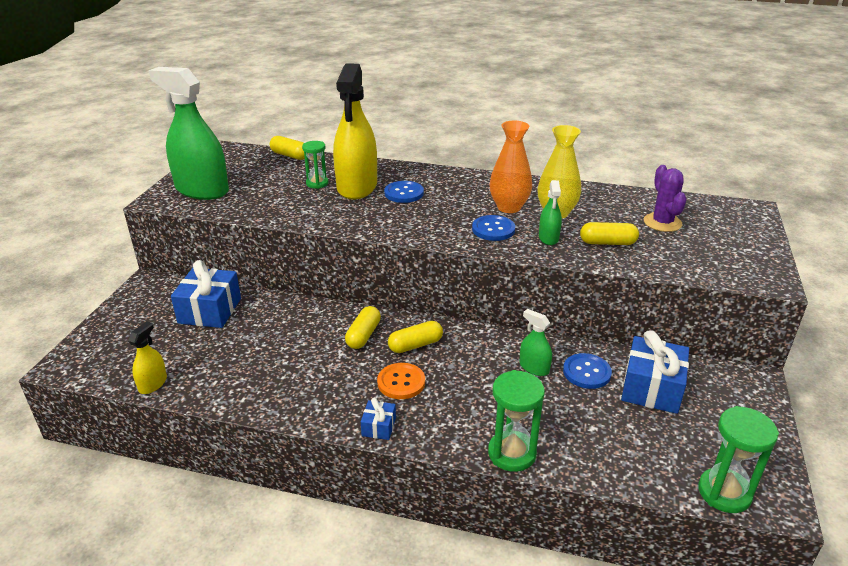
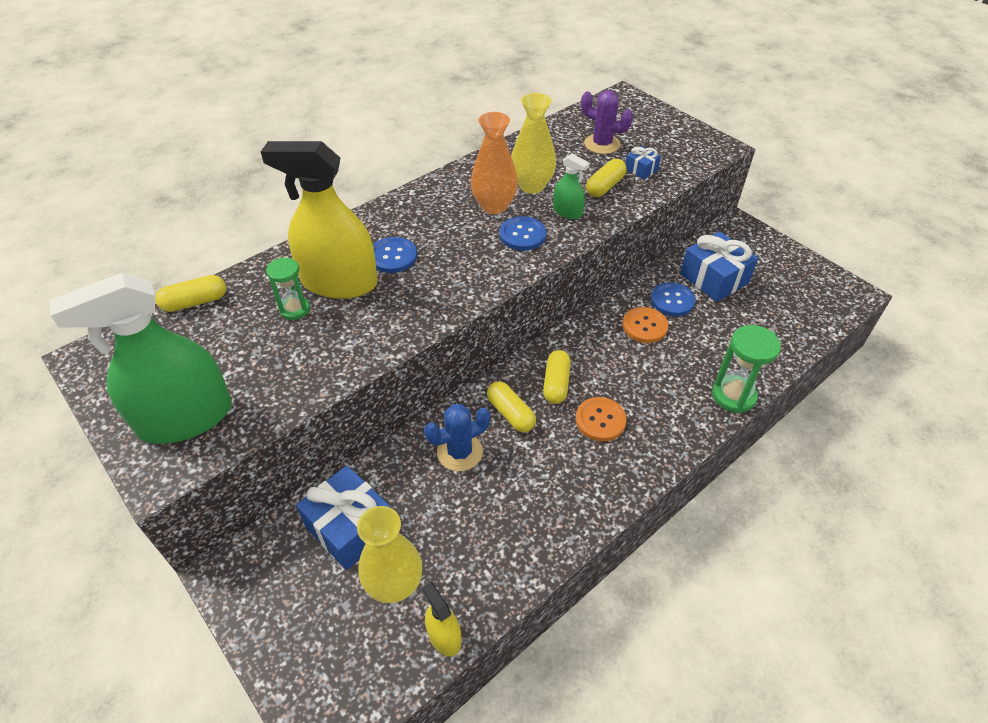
camera: 55 degrees left, 15 degrees up
(179, 346) = (394, 584): none -> yellow vase
(307, 327) = (459, 452): none -> blue cactus
(357, 186) = (339, 282): yellow spray bottle -> yellow spray bottle turned 150 degrees clockwise
(378, 427) = (648, 465): blue gift -> blue gift (641, 169)
(534, 367) = (644, 326): green spray bottle -> orange button
(724, 493) = (833, 310): green hourglass -> none

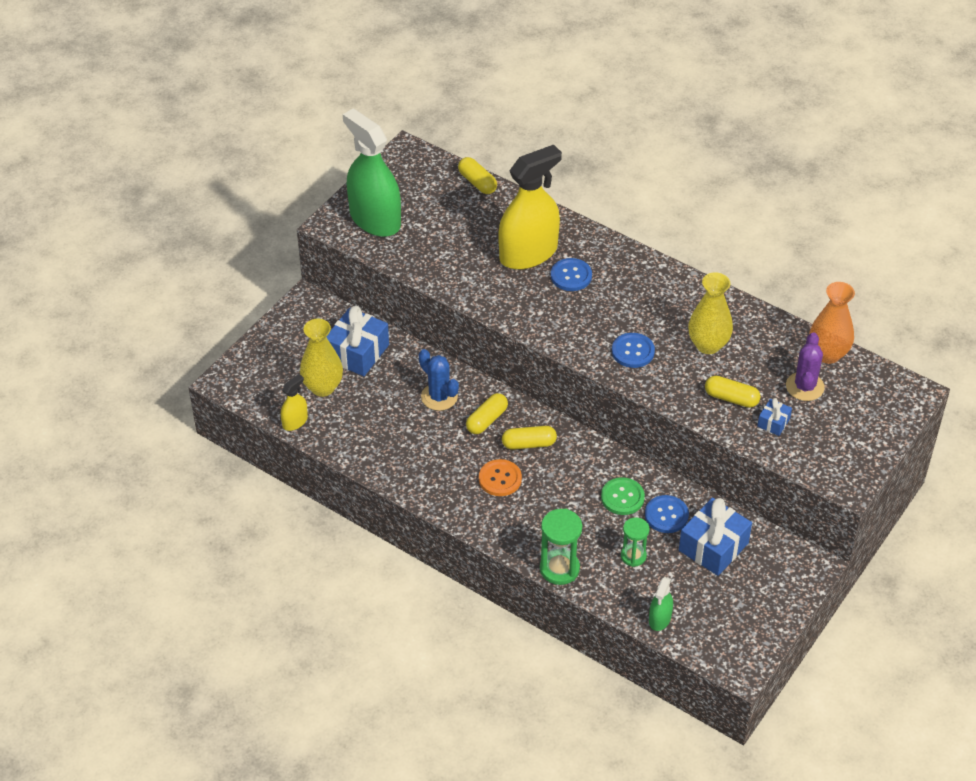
camera: 75 degrees right, 0 degrees up
(295, 309) = (490, 238): green hourglass -> green hourglass (633, 556)
(339, 282) = (528, 253): yellow spray bottle -> yellow spray bottle turned 60 degrees clockwise
(494, 206) = (665, 324): orange vase -> orange vase (827, 354)
(567, 212) = (679, 377): green spray bottle -> green spray bottle (660, 618)
(644, 326) = (622, 497): orange button -> green button

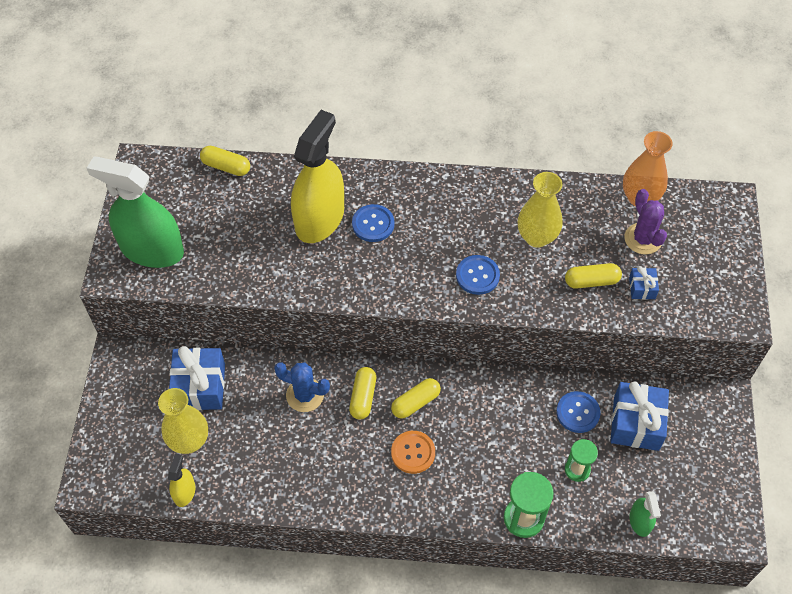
camera: 30 degrees left, 10 degrees up
(622, 497) = (530, 414): green button -> none

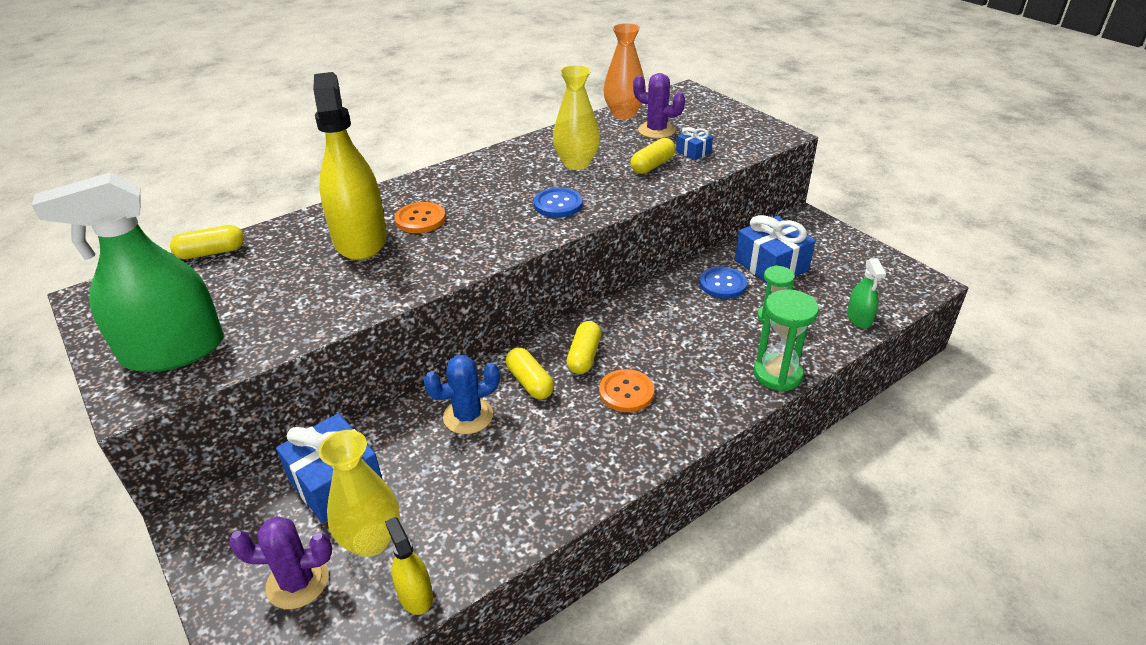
camera: 40 degrees left, 20 degrees down
(138, 437) = (297, 582): none -> purple cactus
(373, 224) = (420, 219): blue button -> orange button
(640, 521) = (859, 318): green spray bottle -> green spray bottle turned 45 degrees clockwise

